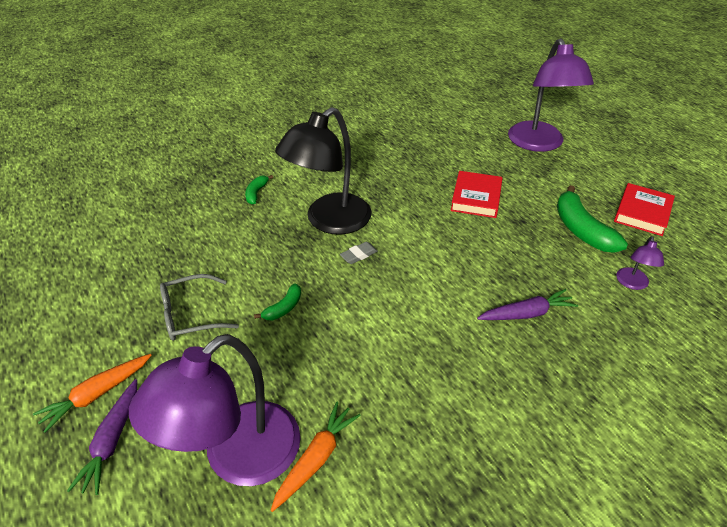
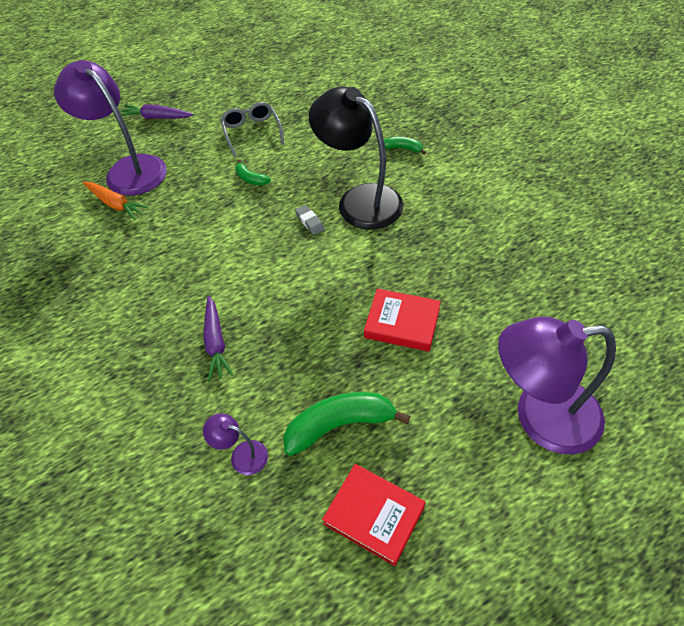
camera: 95 degrees right, 10 degrees up
(97, 395) = (192, 105): orange carrot -> none

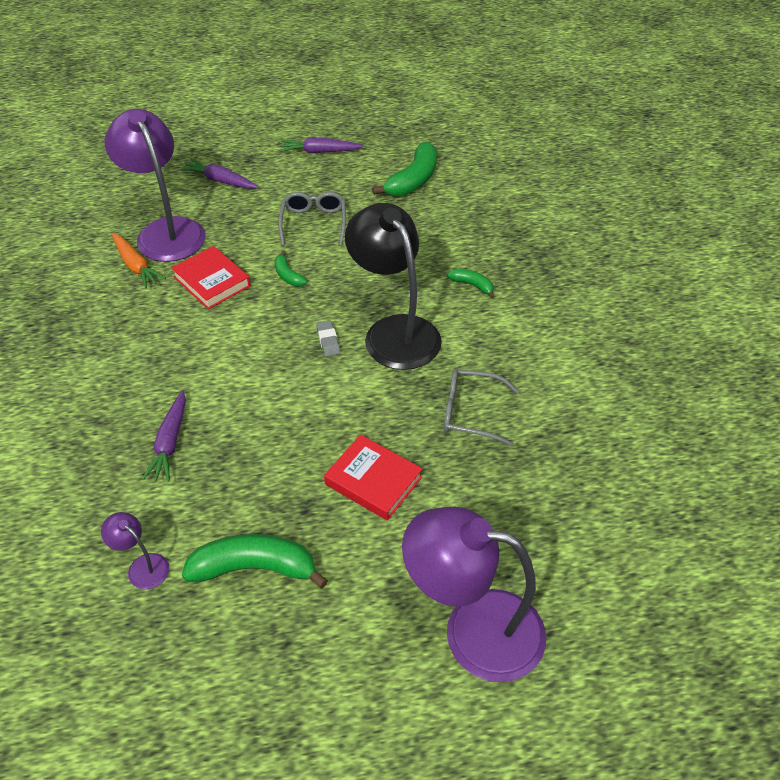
camera: 15 degrees right, 5 degrees down
(229, 76) = (319, 152): none -> purple carrot
(316, 80) = (413, 180): none -> green banana
(374, 515) = (244, 671): red book -> red book (212, 281)
(450, 247) = (469, 412): none -> grey glasses

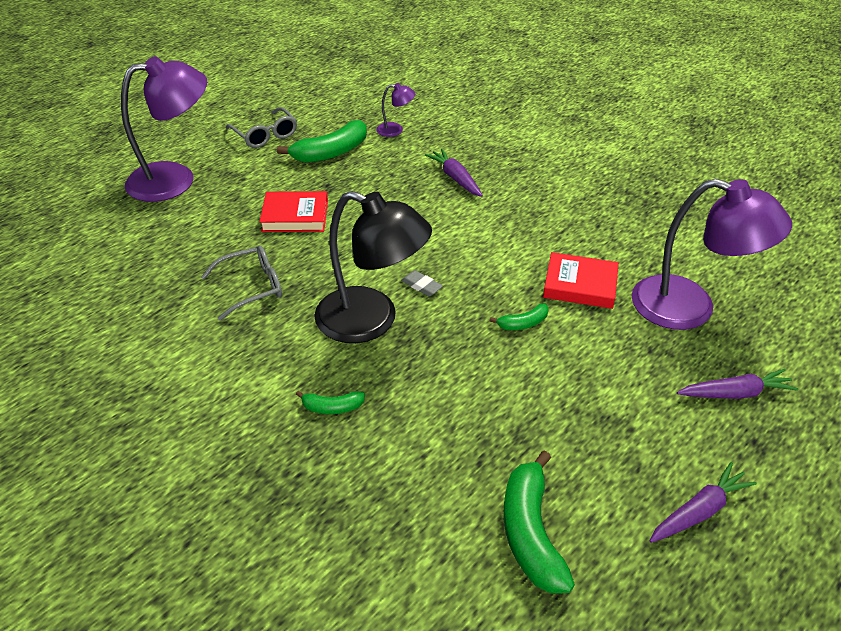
camera: 145 degrees right, 5 degrees down
(136, 266) = (659, 266): orange carrot -> none
(288, 275) = (523, 323): green banana -> green banana turned 135 degrees clockwise
(313, 222) = (572, 395): grey glasses -> grey glasses (265, 135)

